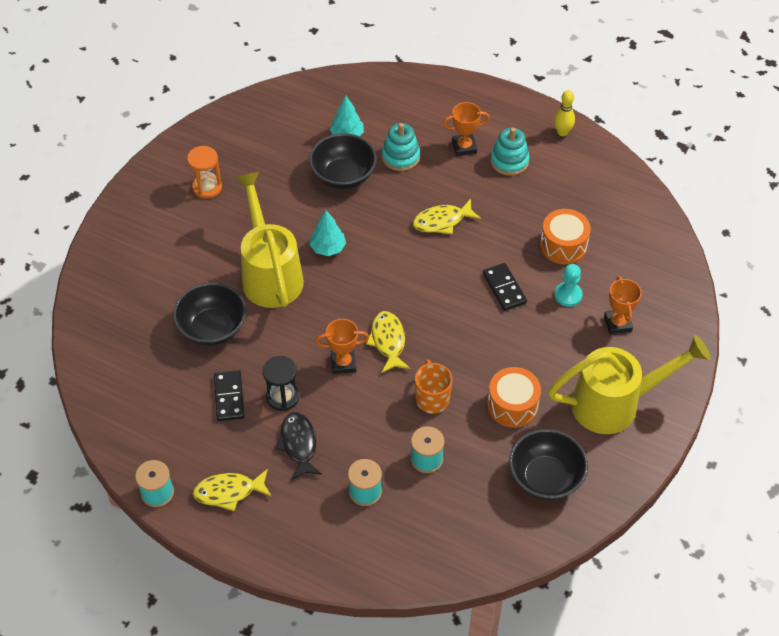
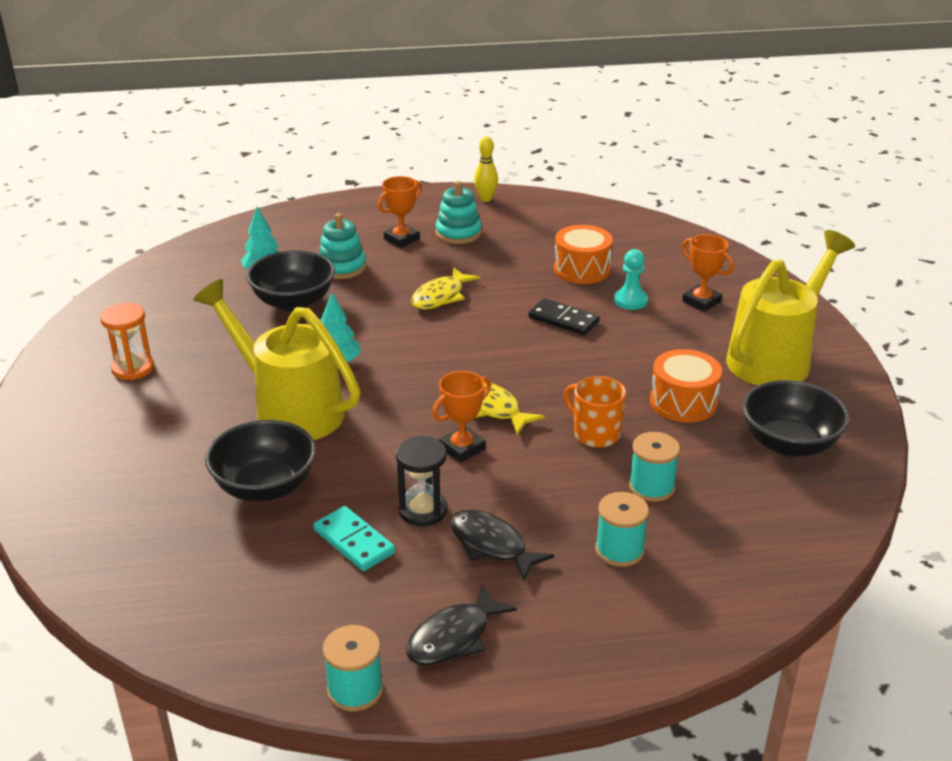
camera: 35 degrees left, 20 degrees down
(229, 397) = (354, 541): black domino -> turquoise domino
(229, 492) = (454, 637): yellow fish -> black fish

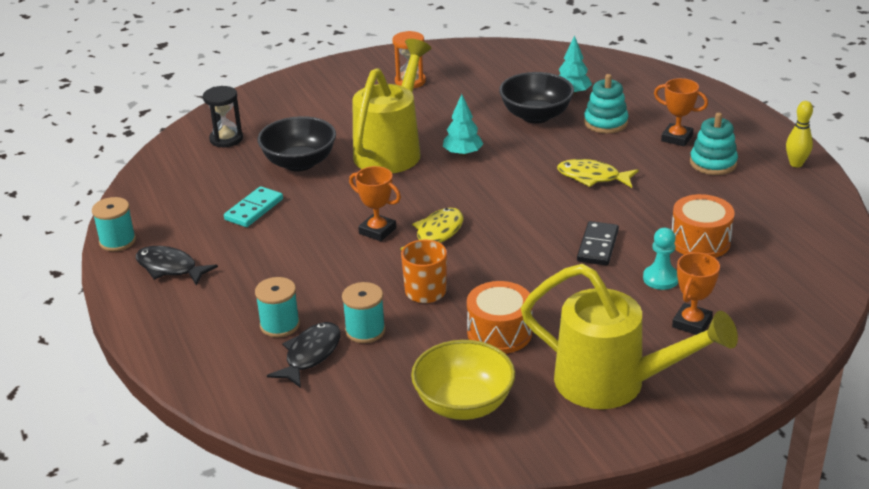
camera: 75 degrees right, 0 degrees up
(423, 510) = (296, 229): black hourglass -> black hourglass (226, 139)
(491, 545) = (267, 266): black fish -> black fish (310, 355)
(789, 444) = (464, 404): black bowl -> yellow bowl

